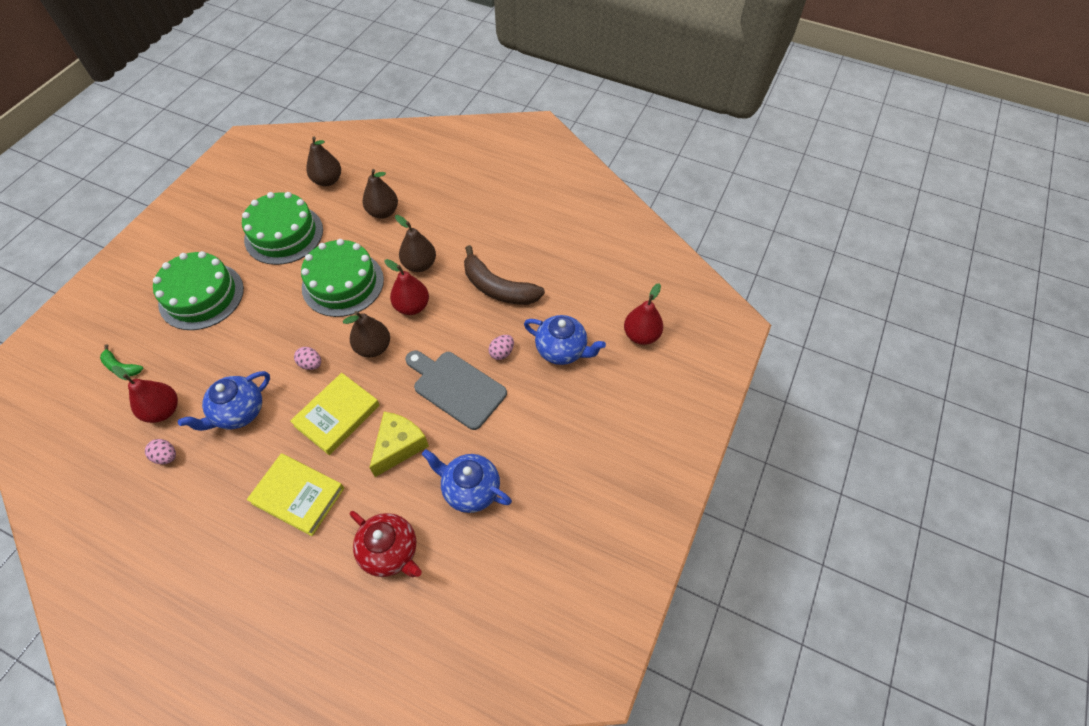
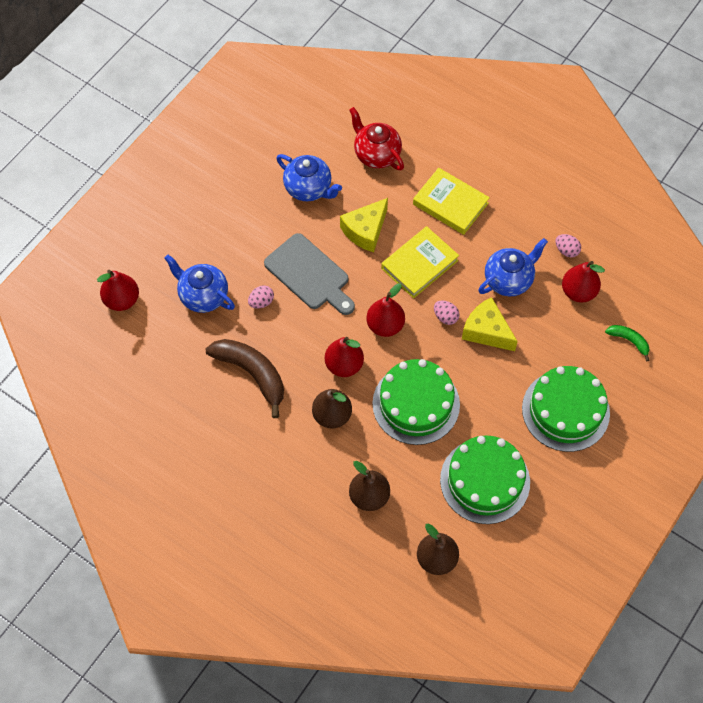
camera: 170 degrees left, 5 degrees up
(269, 356) = (486, 331): none -> yellow cheese
(373, 347) = (385, 325): brown pear -> red pear

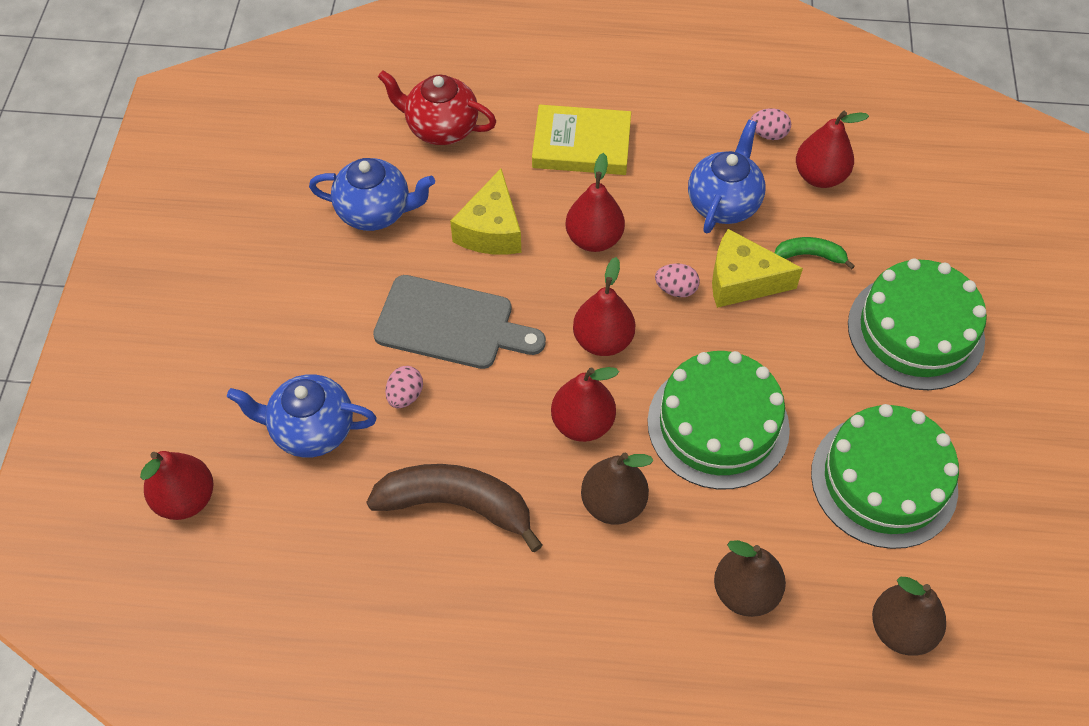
camera: 30 degrees left, 5 degrees down
(419, 264) = (594, 239): yellow book -> red pear
(629, 341) = (925, 205): green banana -> green banana (810, 255)

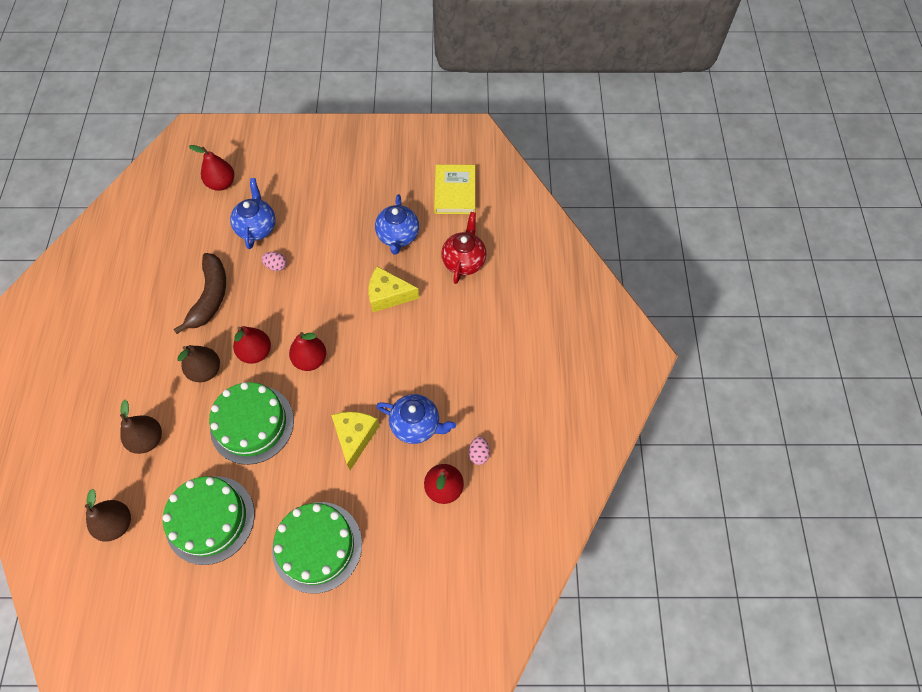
camera: 85 degrees right, 5 degrees up
(450, 324) = (321, 282): grey cutting board -> none
(581, 145) = (458, 339): yellow book -> yellow book (455, 192)
(594, 239) = (384, 350): red pear -> none
(676, 289) = (347, 398): pink egg -> none
(810, 255) = (376, 480): green banana -> none

